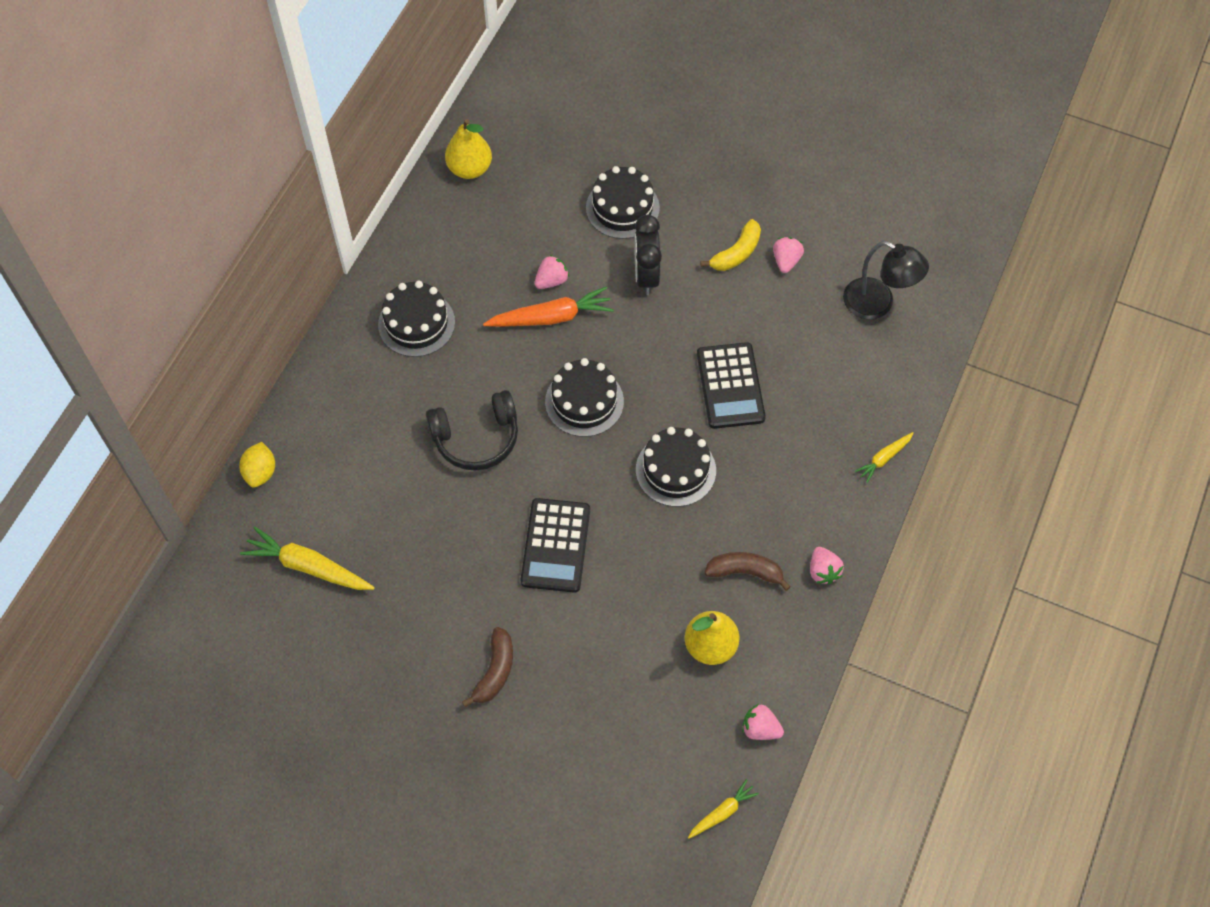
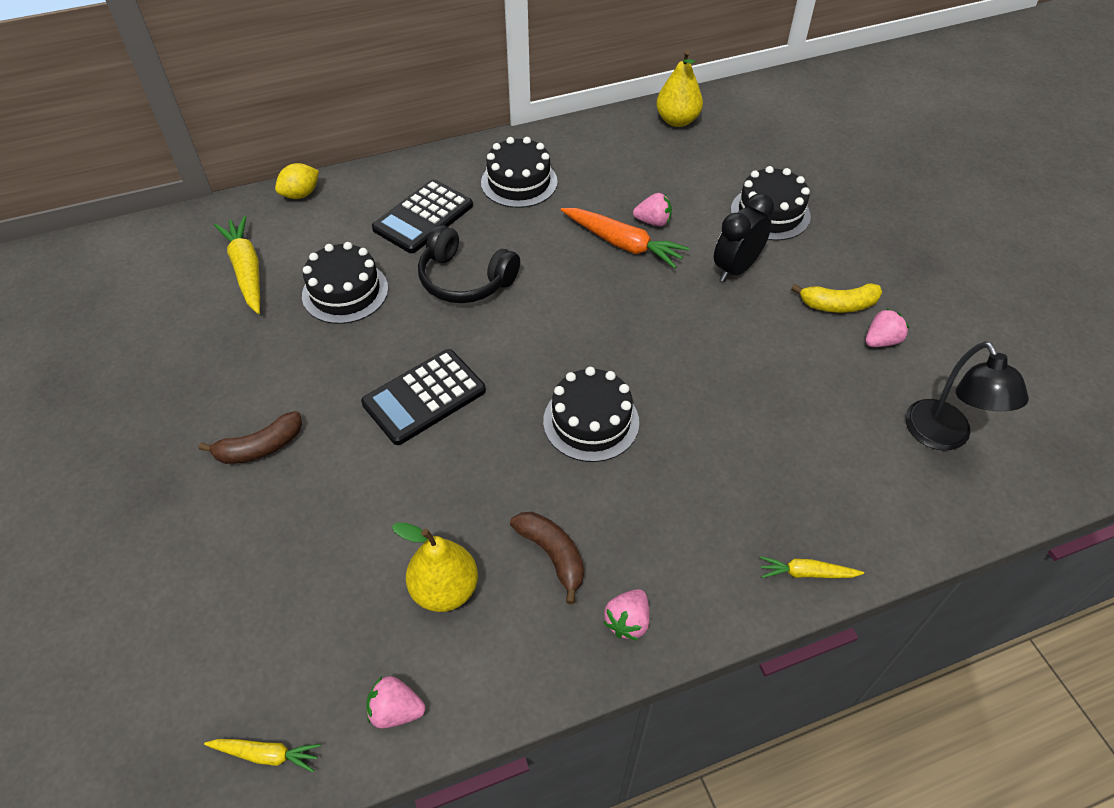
camera: 45 degrees right, 10 degrees down
(584, 401) = (577, 316): black cake -> black cake (345, 292)
(730, 386) = (717, 396): black calculator -> black calculator (423, 217)
(760, 729) = (396, 710): pink strawberry -> pink strawberry turned 60 degrees counterclockwise

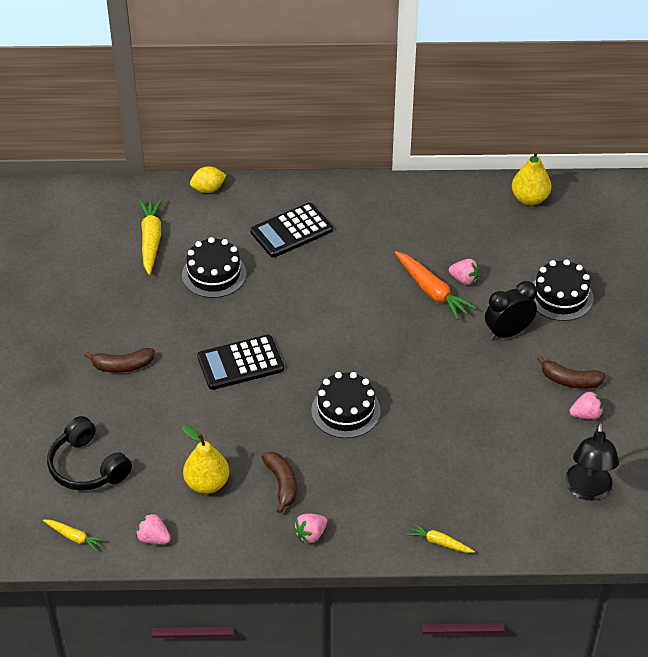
camera: 20 degrees right, 5 degrees down
(465, 279) = (302, 287): black headphones -> black headphones (87, 467)
(519, 182) = (376, 220): black cake -> none
(838, 305) = (570, 380): yellow banana -> brown banana

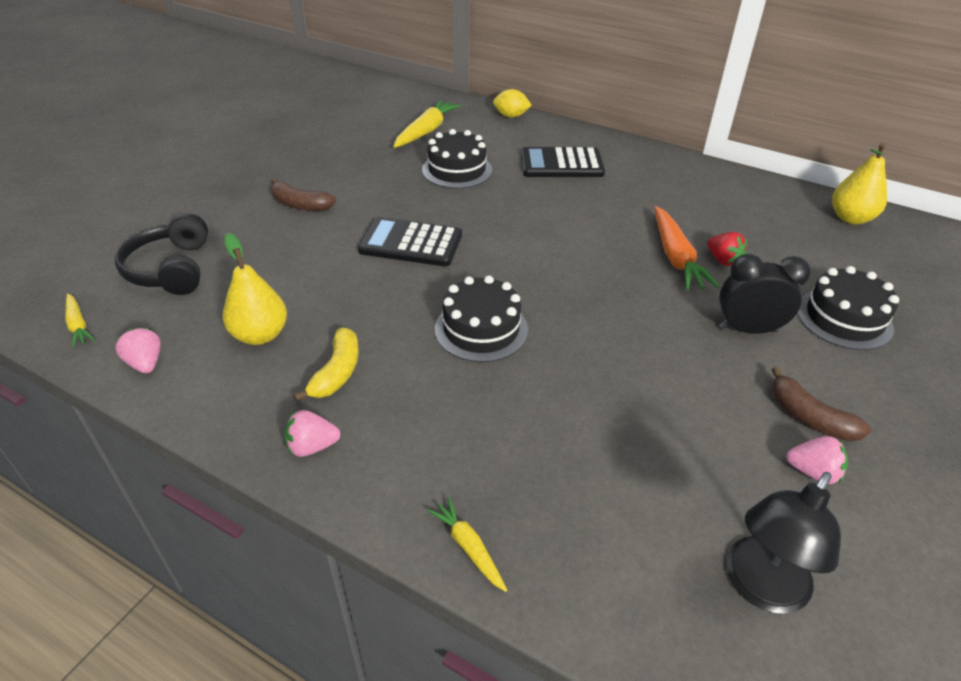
camera: 30 degrees right, 5 degrees down
(282, 484) = (337, 372): brown banana -> yellow banana
(464, 279) = (723, 260): pink strawberry -> red strawberry

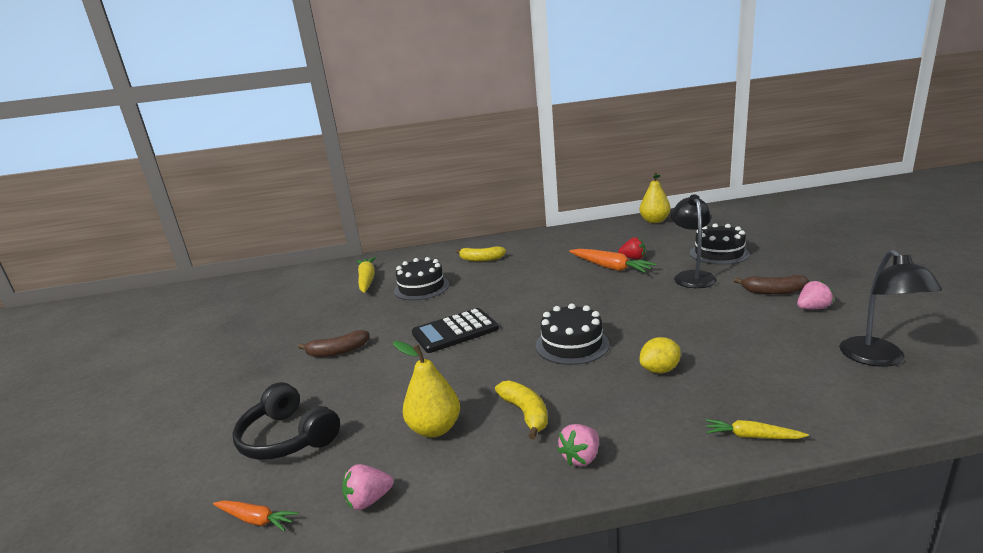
camera: 35 degrees left, 20 degrees down
(78, 325) = (255, 519): yellow carrot -> orange carrot
(146, 363) = (368, 500): pink strawberry -> pink strawberry turned 45 degrees counterclockwise
(511, 116) = (411, 253): yellow lemon -> yellow lemon (660, 370)
(561, 164) = (481, 259): black calculator -> yellow banana
(748, 329) = (692, 276): black clock -> black lamp

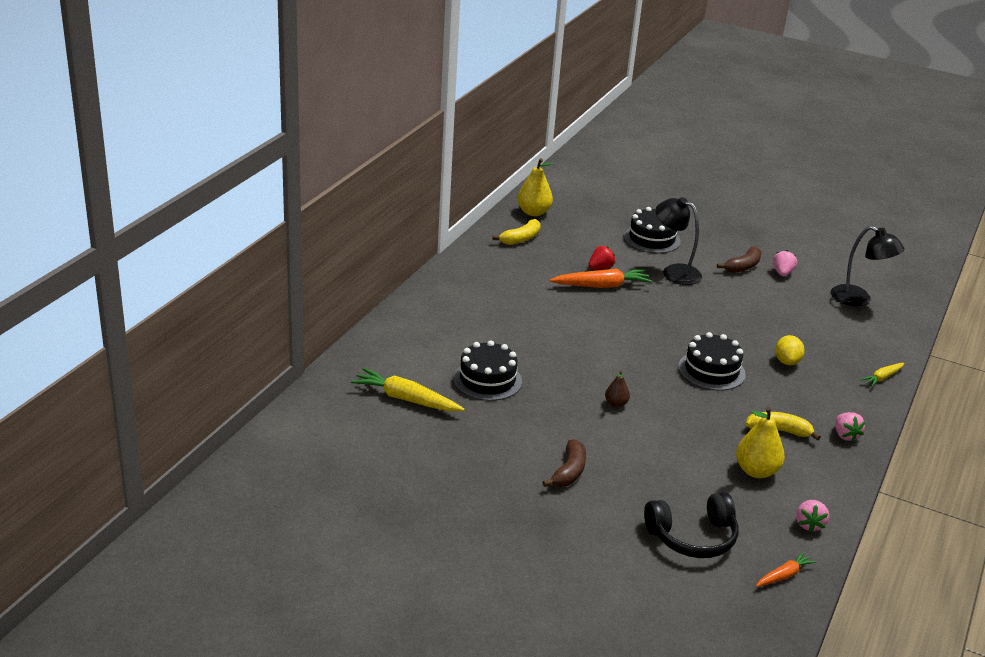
camera: 60 degrees left, 10 degrees up
(455, 331) = (616, 404): black calculator -> brown pear
(481, 259) = (468, 323): yellow banana -> yellow banana (521, 239)

